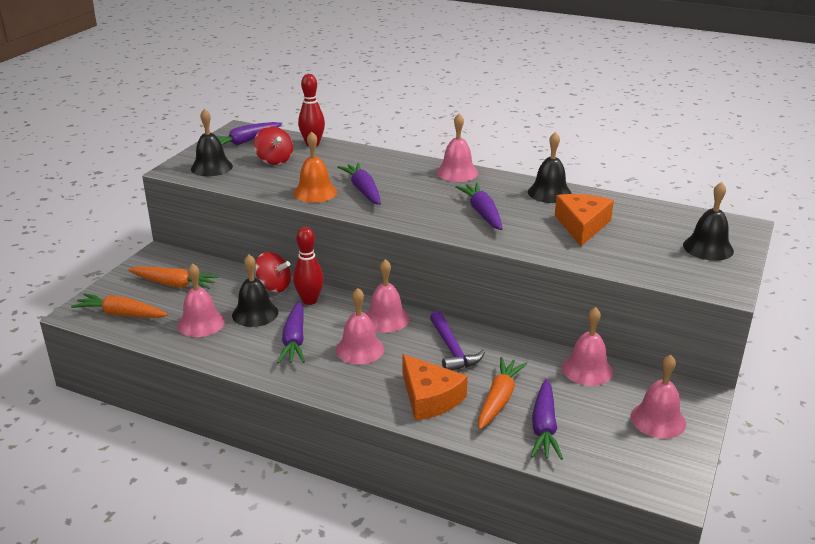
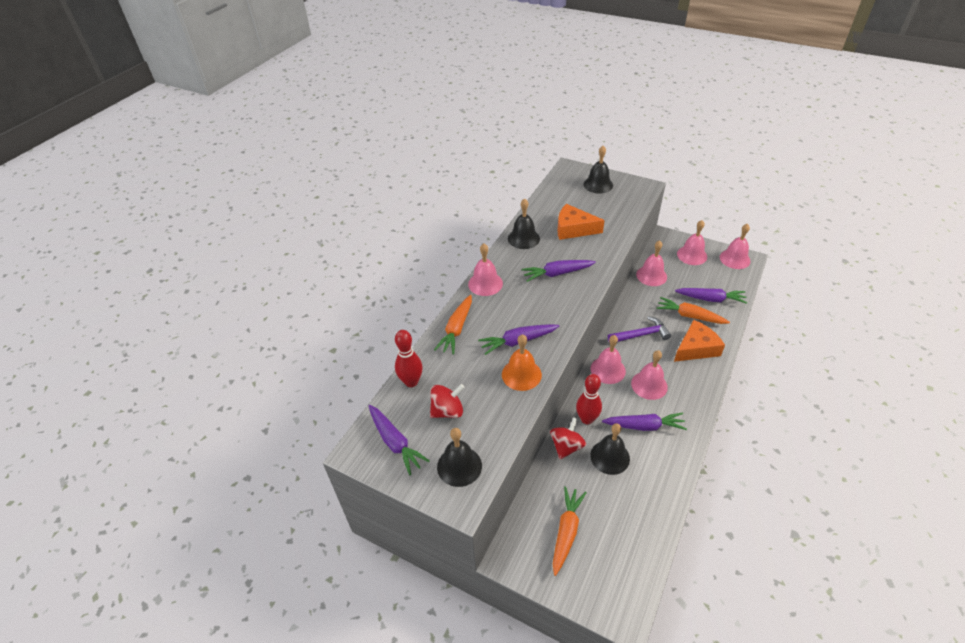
camera: 85 degrees left, 15 degrees up
(121, 314) = (623, 571): orange carrot -> orange carrot (456, 329)
(201, 323) = (629, 497): pink bell -> pink bell (734, 259)

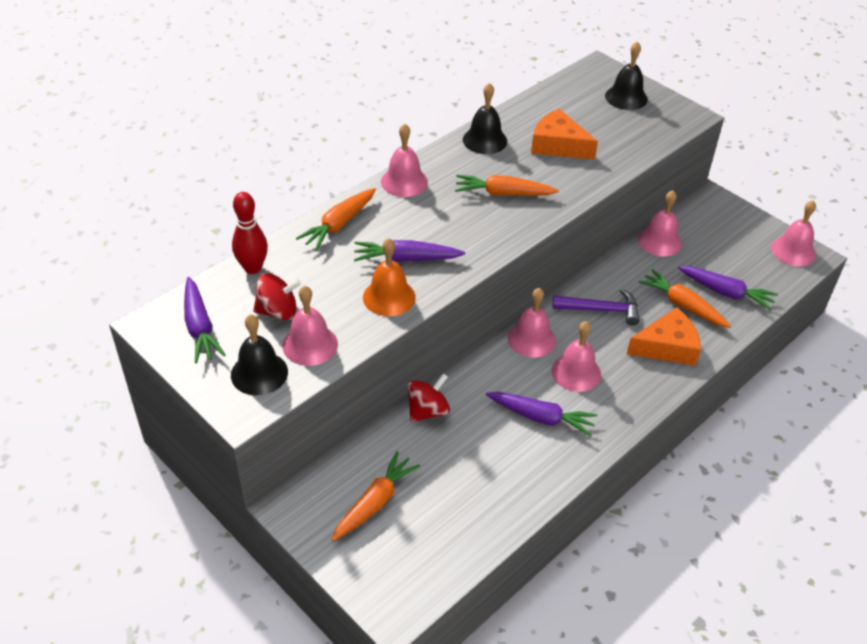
camera: 15 degrees right, 0 degrees up
(557, 273) = (503, 193): purple carrot -> orange carrot
(587, 419) = (471, 388): red bowling pin -> none
(610, 457) = (475, 439): black bell -> none
(692, 255) = (733, 230): pink bell -> pink bell (310, 344)

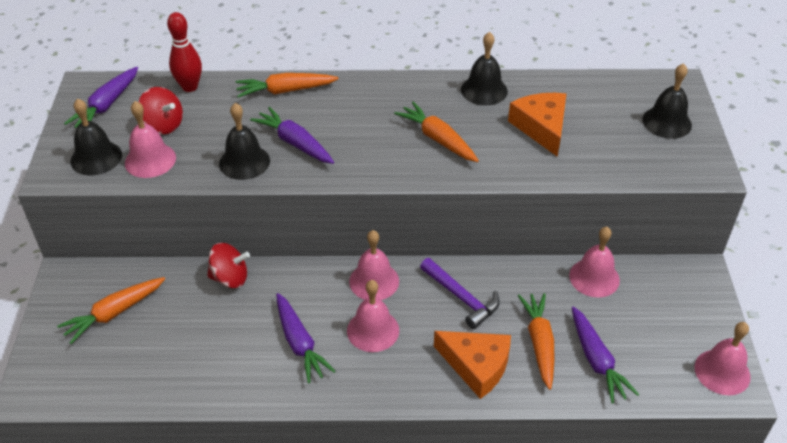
camera: 45 degrees right, 0 degrees up
(375, 502) = (114, 313): orange carrot -> orange carrot turned 150 degrees clockwise
(389, 297) = (244, 162): orange bell -> black bell
(404, 181) = (375, 87): pink bell -> none

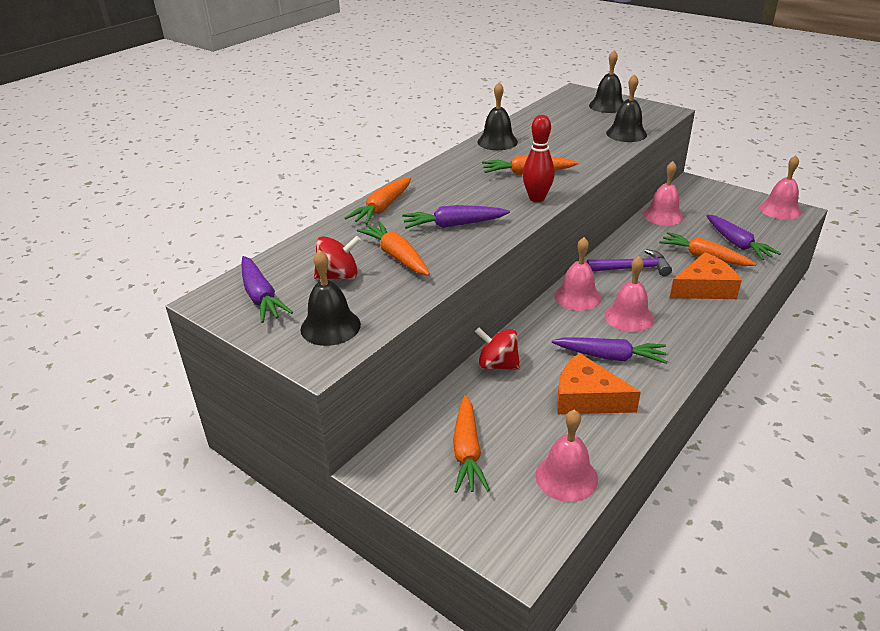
camera: 50 degrees left, 10 degrees down
(150, 160) = (377, 298): pink bell -> pink bell (566, 477)
(190, 87) = (306, 247): red bowling pin -> red bowling pin (537, 198)
(217, 138) = (397, 256): none -> orange carrot
(230, 278) = (497, 365): red spinning top -> red spinning top turned 105 degrees counterclockwise
(244, 162) = (446, 254): black bell -> black bell (626, 134)
(541, 127) = (563, 138): orange cheese -> orange cheese (587, 398)
(596, 360) = (737, 244): purple carrot -> purple carrot turned 45 degrees clockwise

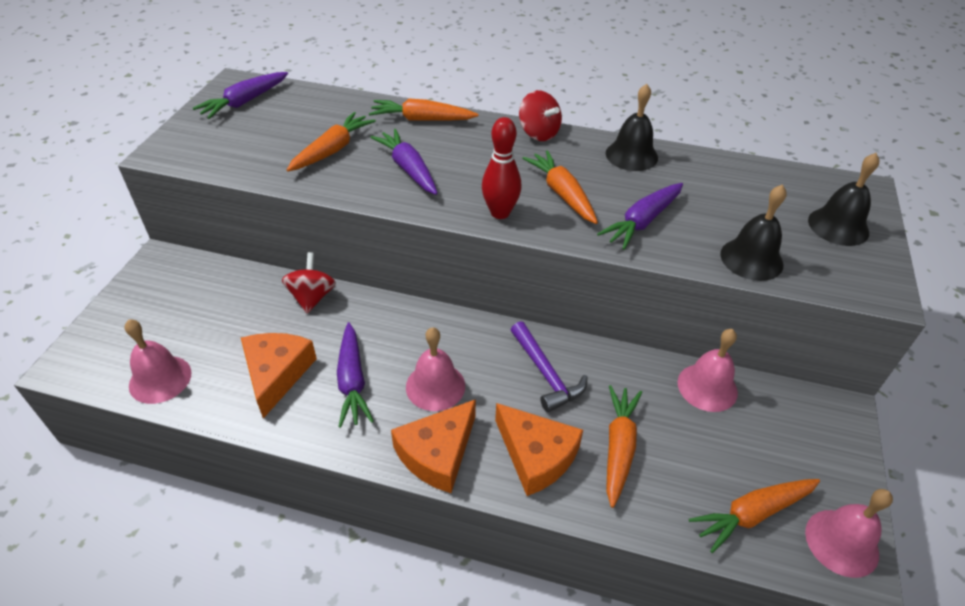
camera: 65 degrees right, 10 degrees up
(330, 326) = (208, 146): black bell -> none
(339, 276) = (287, 129): red spinning top -> red spinning top (538, 133)
(467, 451) = (185, 306): orange carrot -> orange carrot (752, 514)
(577, 297) = (457, 334): pink bell -> none
(693, 328) = (437, 453): none -> orange cheese
(737, 244) = (682, 486): purple carrot -> purple carrot (642, 222)

